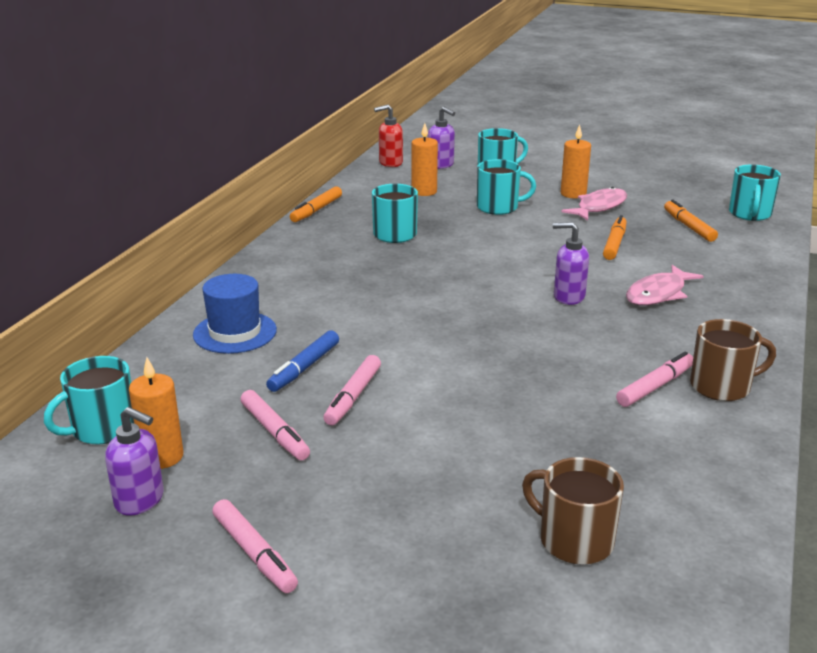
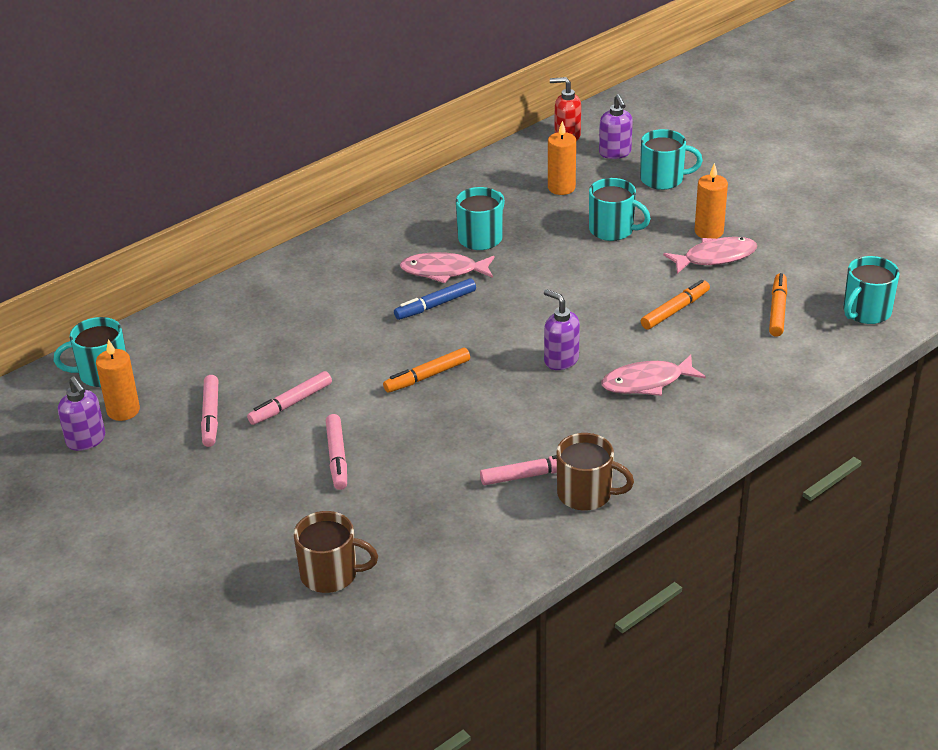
camera: 30 degrees right, 10 degrees up
(235, 332) = (256, 312): blue hat -> none
(254, 553) = (124, 505): pink marker -> pink marker (337, 457)
(304, 368) = (278, 364): blue marker -> blue marker (435, 305)
(316, 210) = (437, 186): orange marker -> orange marker (427, 376)
(388, 262) = (443, 271): none -> pink fish
(574, 540) = (330, 574): brown mug -> brown mug turned 120 degrees clockwise

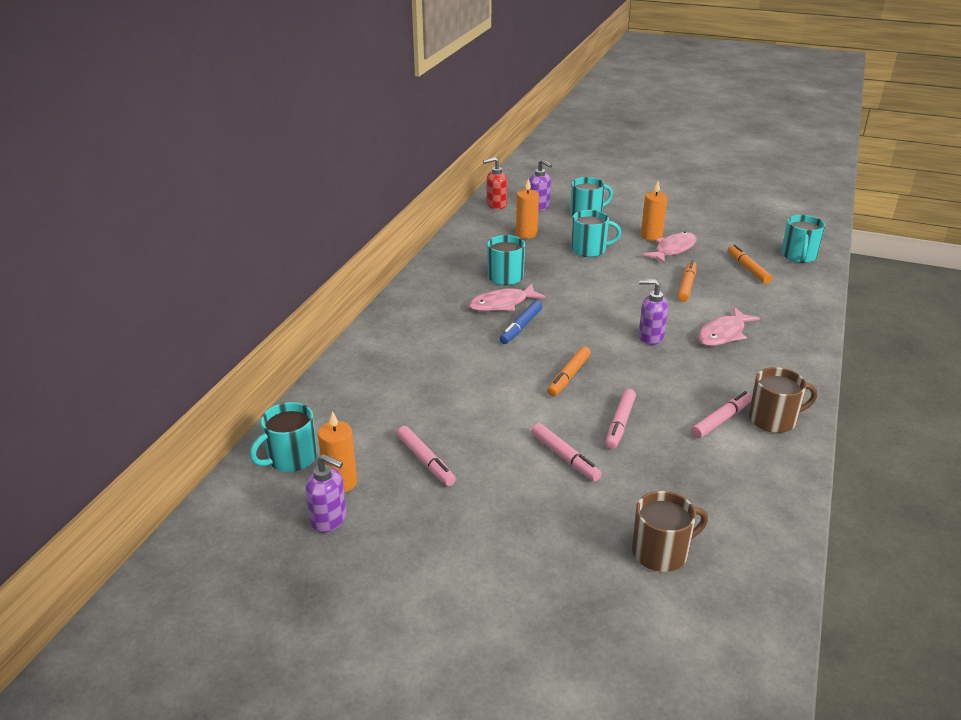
camera: 30 degrees left, 5 degrees down
(290, 404) = (484, 429): pink marker -> pink marker (620, 424)

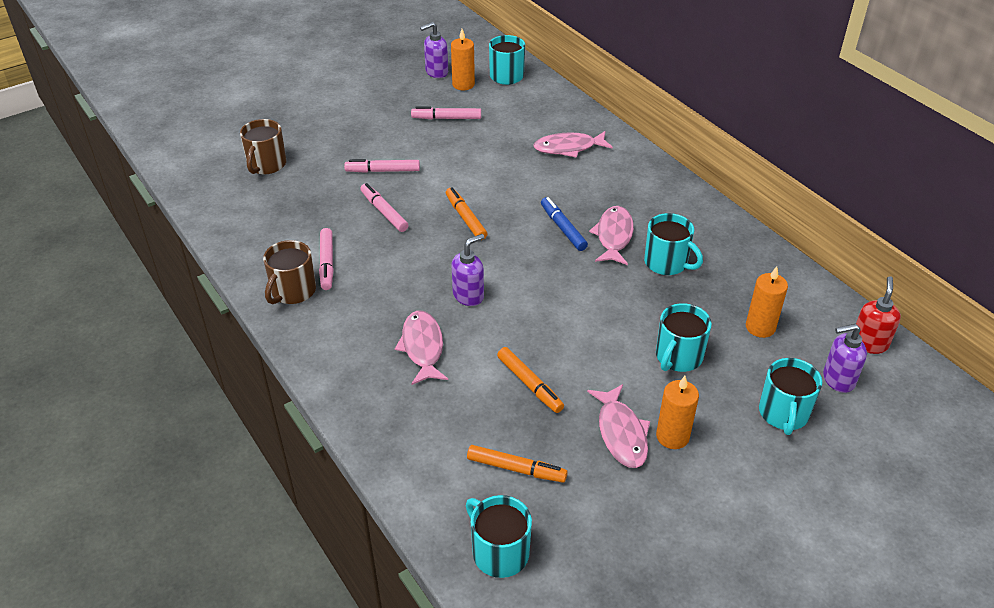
camera: 125 degrees right, 10 degrees up
(401, 364) = (568, 148): none -> pink fish

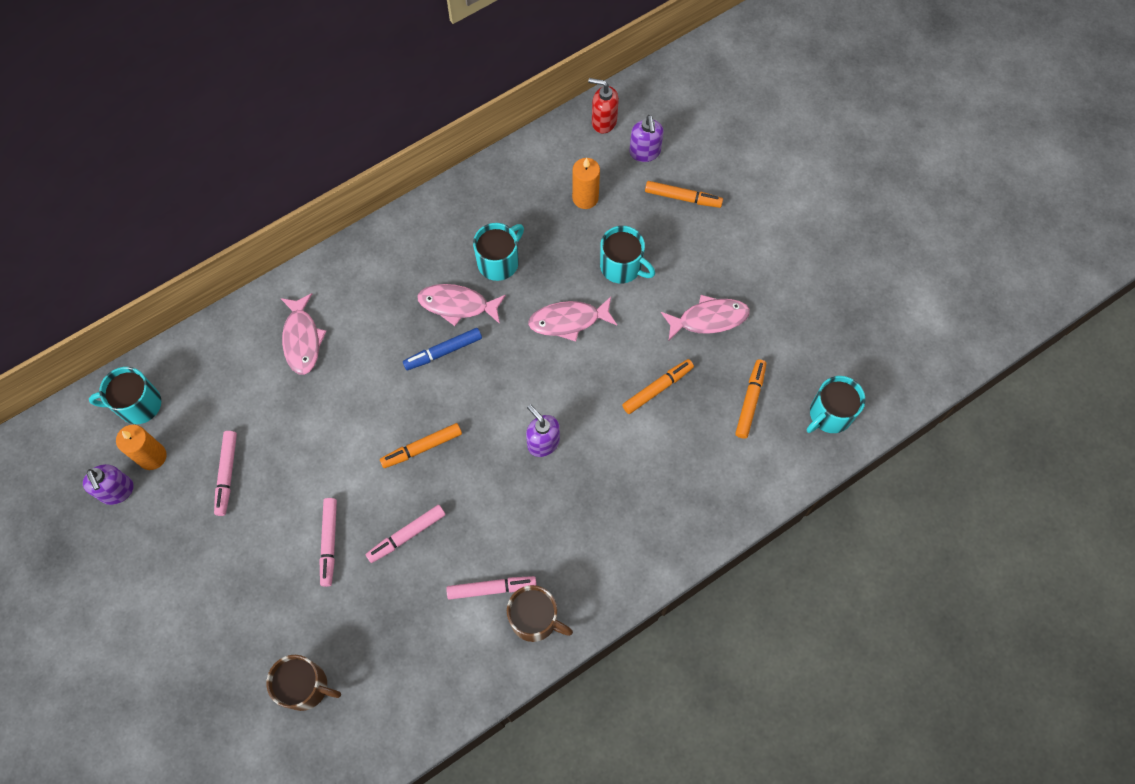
camera: 90 degrees left, 25 degrees up
(422, 347) = (614, 482): pink fish -> pink fish (568, 321)
(672, 436) = (710, 281): orange candle -> none
(783, 413) = (682, 198): turquoise mug -> orange marker

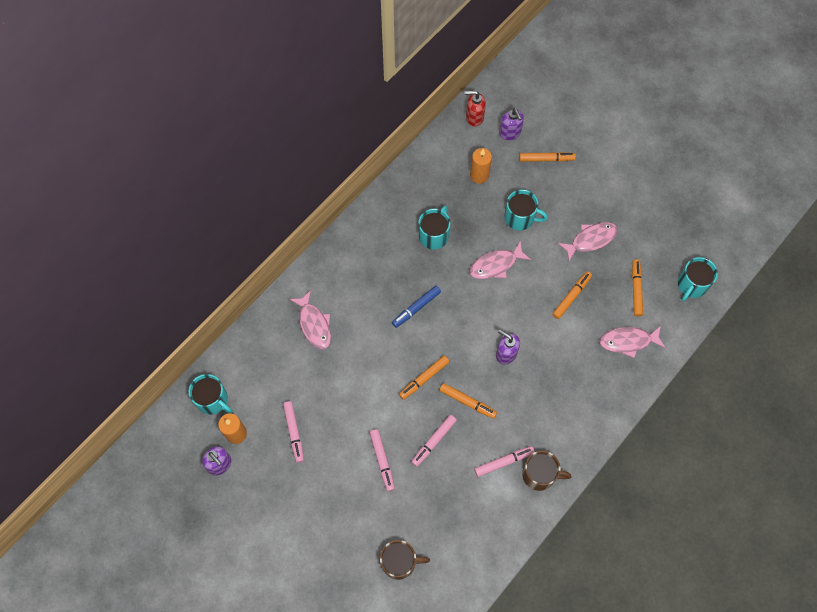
camera: 15 degrees left, 0 degrees up
(138, 404) = (213, 400): turquoise mug -> turquoise mug turned 120 degrees counterclockwise
(457, 305) = (415, 273): pink fish -> pink fish (628, 341)
(469, 494) = (467, 402): none -> orange marker

